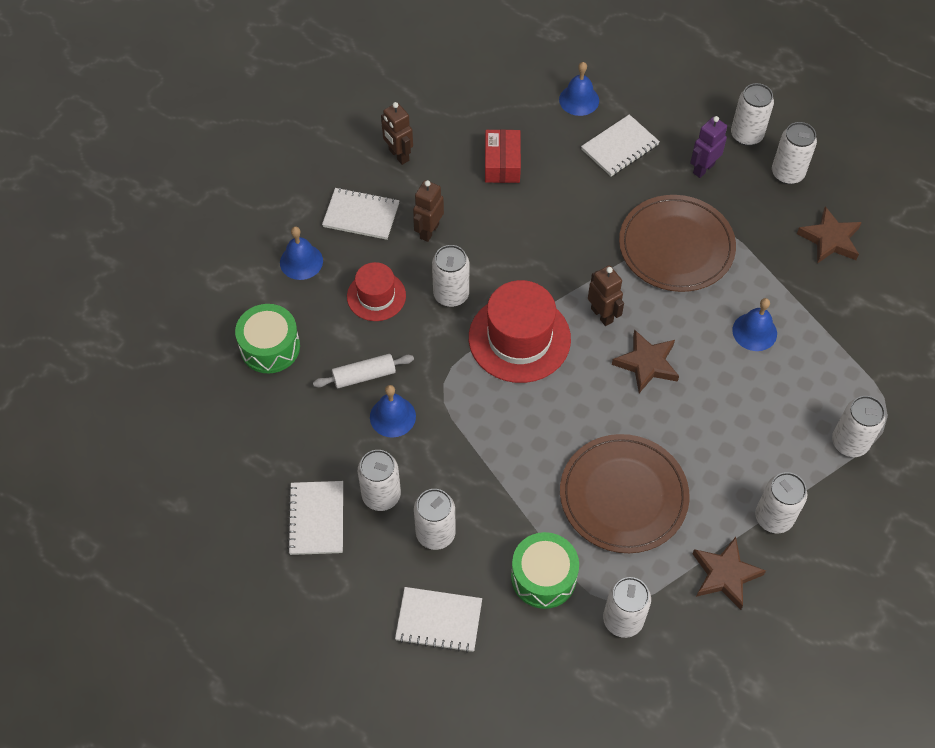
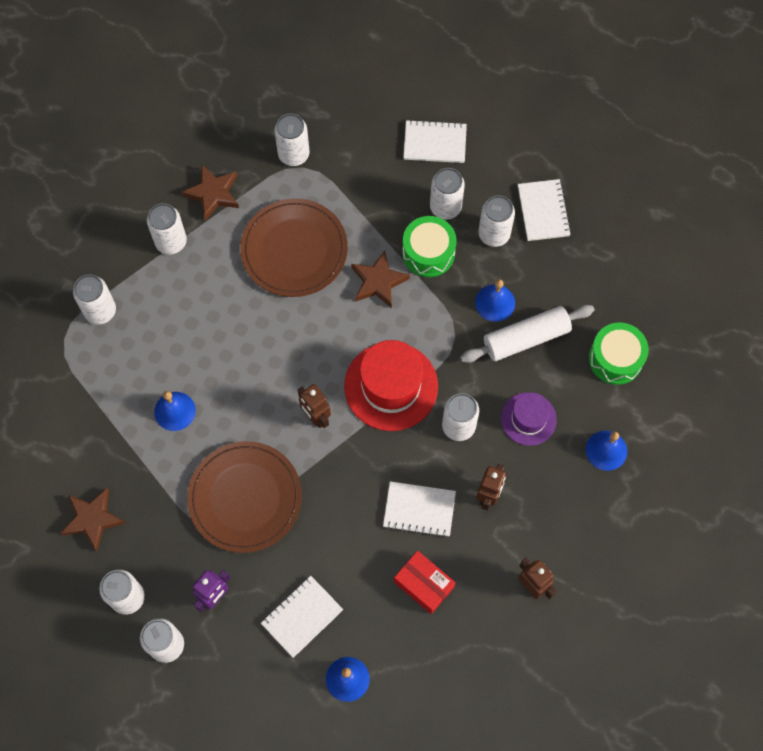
camera: 175 degrees right, 10 degrees up
(361, 215) = (558, 508): white notebook -> white notebook (419, 509)
(364, 376) = (526, 338): white rolling pin -> white rolling pin, size x1.56
(376, 296) = (528, 419): red hat -> purple hat
(502, 163) = (424, 584): red box -> red box turned 45 degrees counterclockwise
(543, 577) = (356, 181): green drum -> green drum (428, 253)
(646, 363) = (274, 370): brown star -> brown star (378, 282)

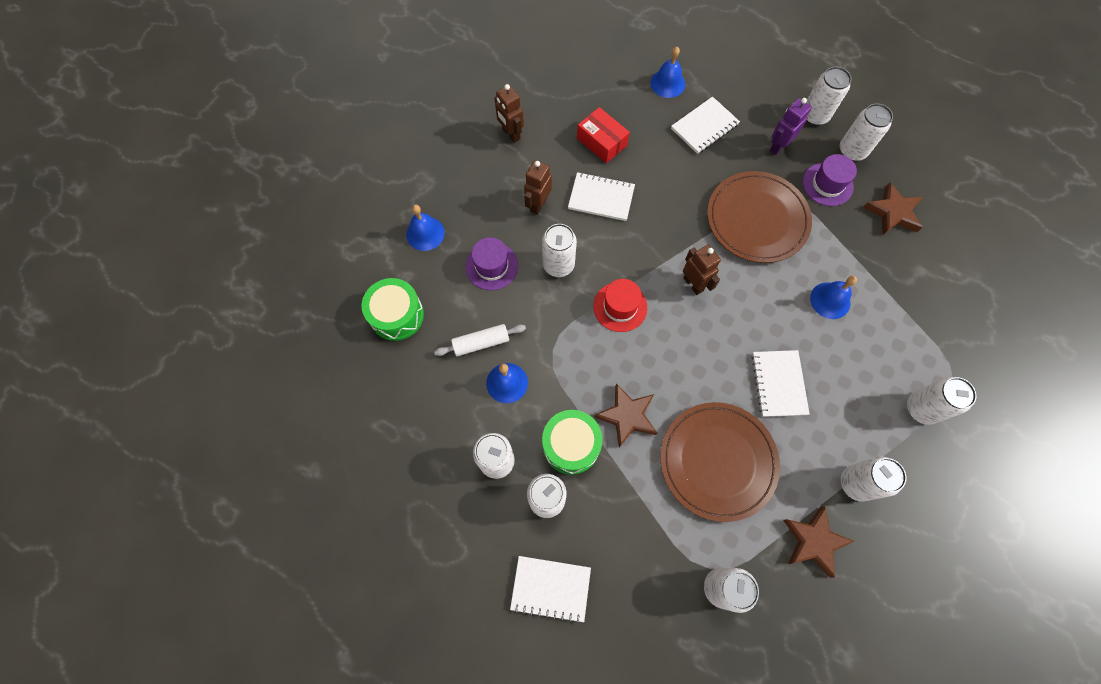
camera: 175 degrees left, 0 degrees up
(162, 549) = (827, 184): none -> purple hat
(391, 386) = (620, 307): red hat -> red hat, size x0.59
(526, 338) = (481, 343): white rolling pin -> white rolling pin, size x0.64
(543, 211) = (438, 484): white notebook -> white notebook (778, 384)

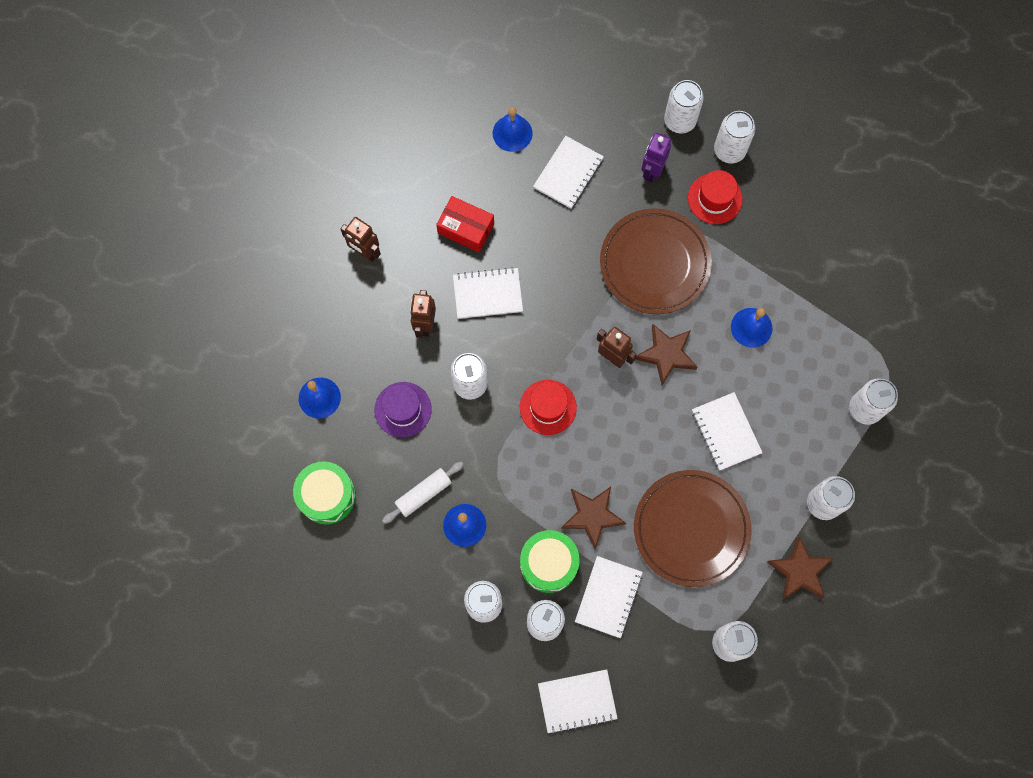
camera: 20 degrees left, 5 degrees up
(616, 497) = (608, 597): none -> white notebook
(827, 184) = (714, 198): purple hat -> red hat
(893, 212) = (788, 208): brown star -> brown star (666, 355)

